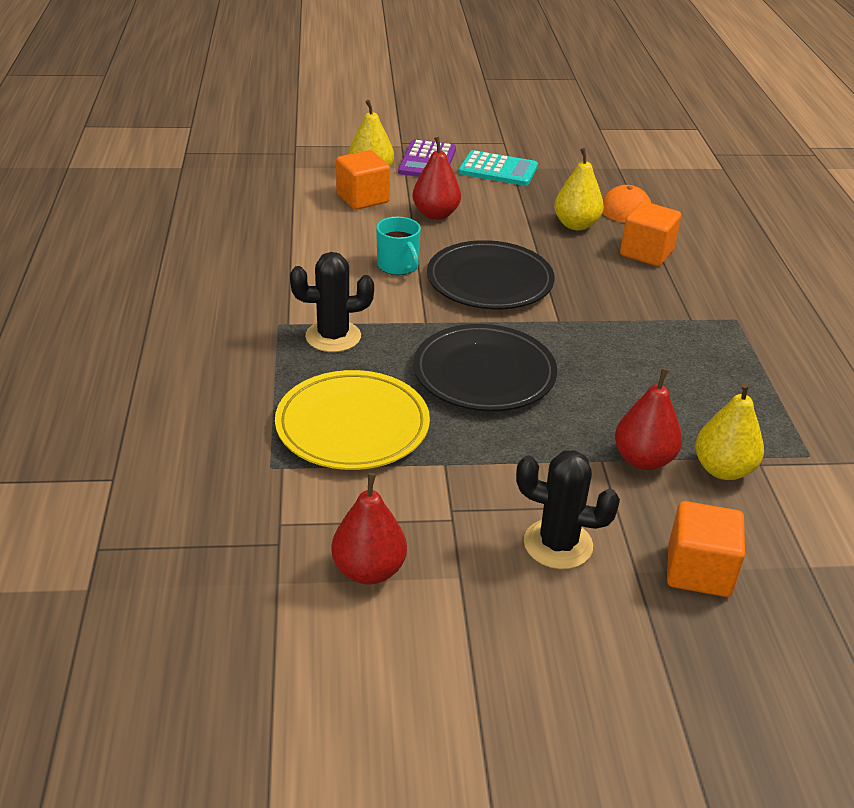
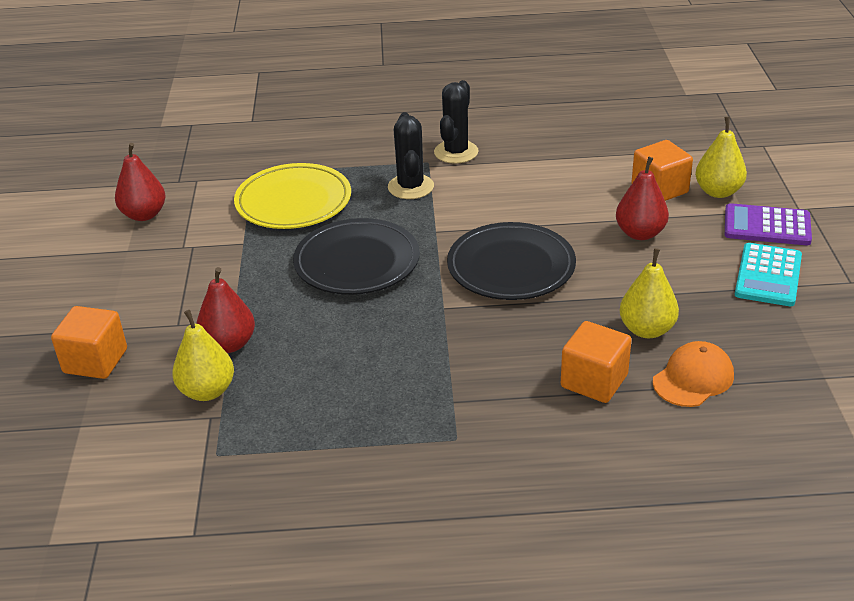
camera: 95 degrees right, 0 degrees up
(398, 266) = (529, 214): turquoise mug -> none
(558, 544) = (144, 293): black cactus -> black cactus (456, 152)

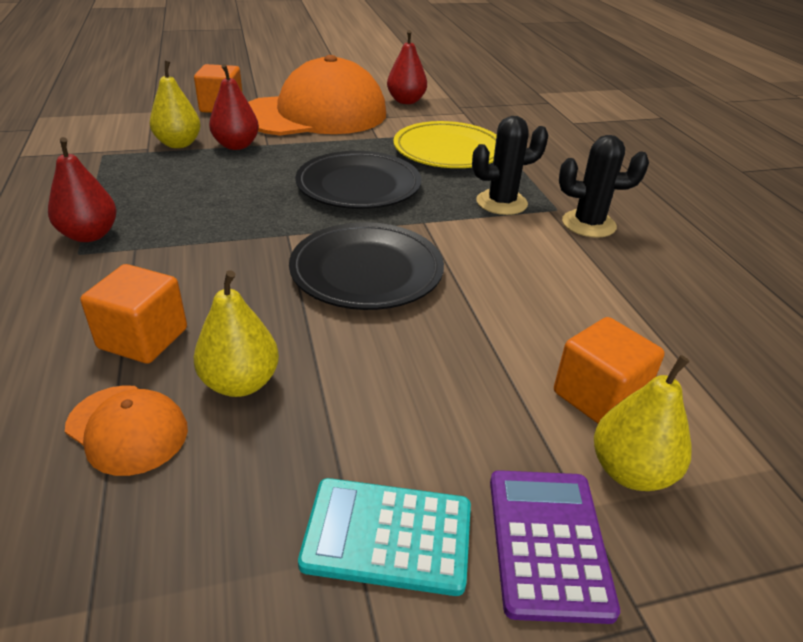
camera: 75 degrees right, 0 degrees up
(155, 283) = (315, 114): none -> orange cap
(640, 233) = (469, 376): red pear -> red pear (89, 235)

